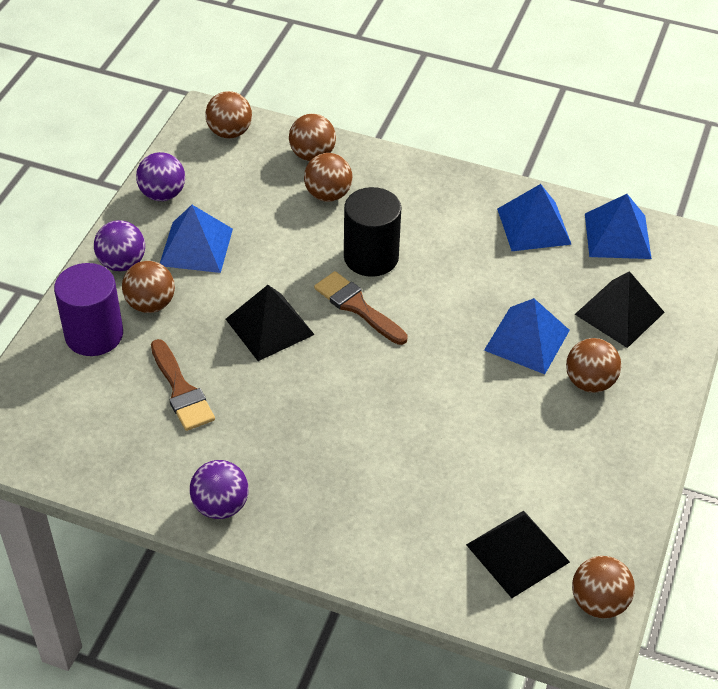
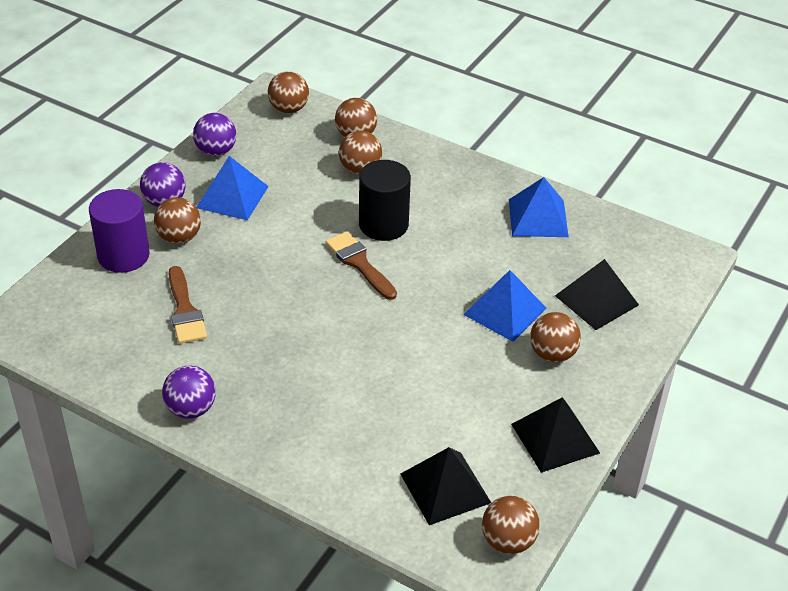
camera: 10 degrees right, 5 degrees down
(269, 327) = (277, 269): black pyramid -> black pyramid (555, 438)
(617, 235) = (613, 235): blue pyramid -> none

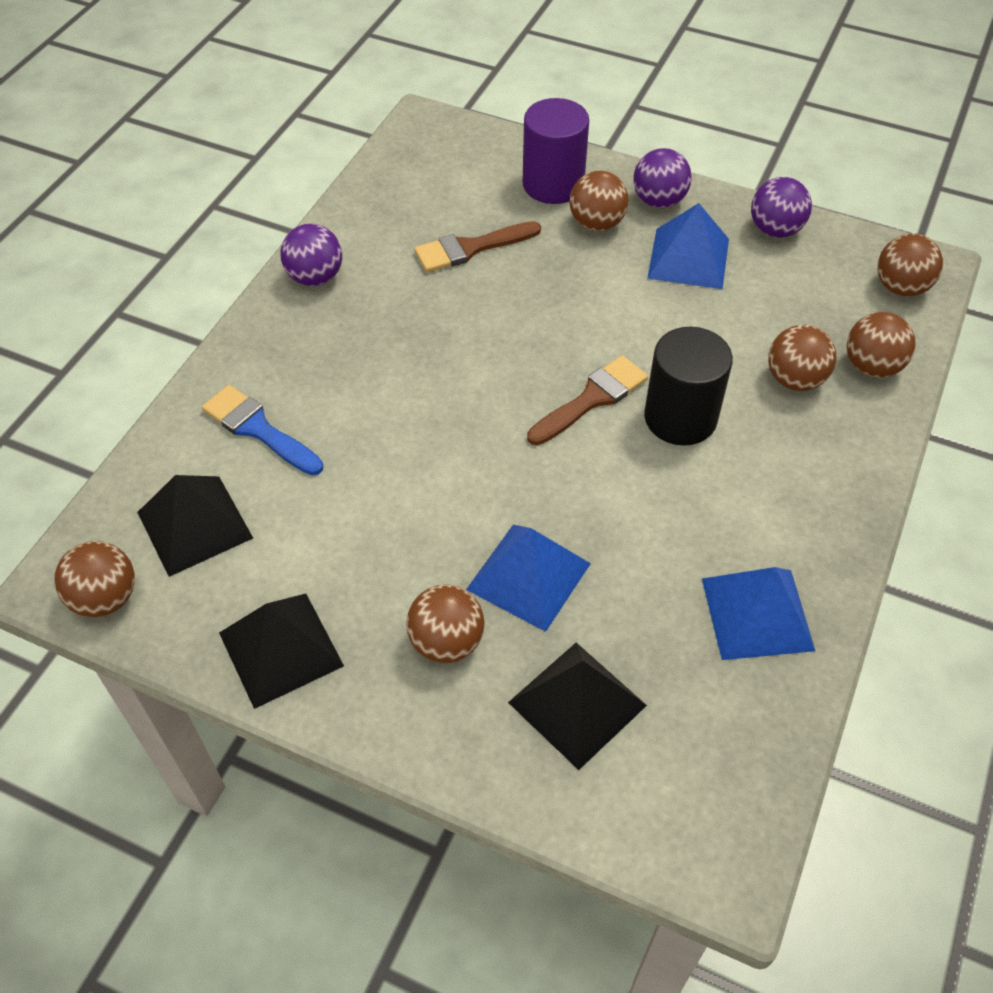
camera: 85 degrees right, 10 degrees up
(355, 449) = (258, 429): none -> blue brush

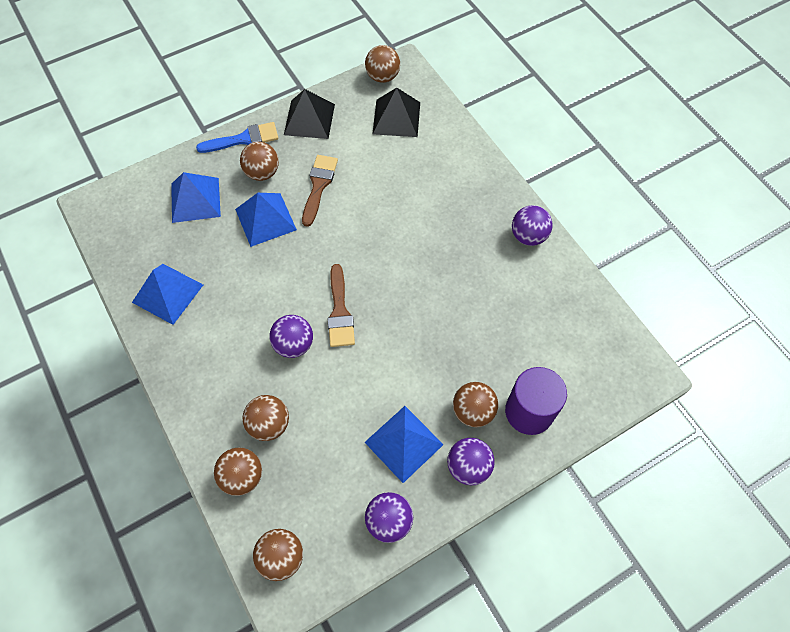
camera: 125 degrees right, 10 degrees up
(258, 429) = (434, 163): blue brush -> blue brush (243, 139)
(470, 248) = (499, 325): brown brush -> brown brush (319, 186)
(577, 703) = (195, 200): black pyramid -> blue pyramid
(680, 417) = (294, 344): black cylinder -> purple ball

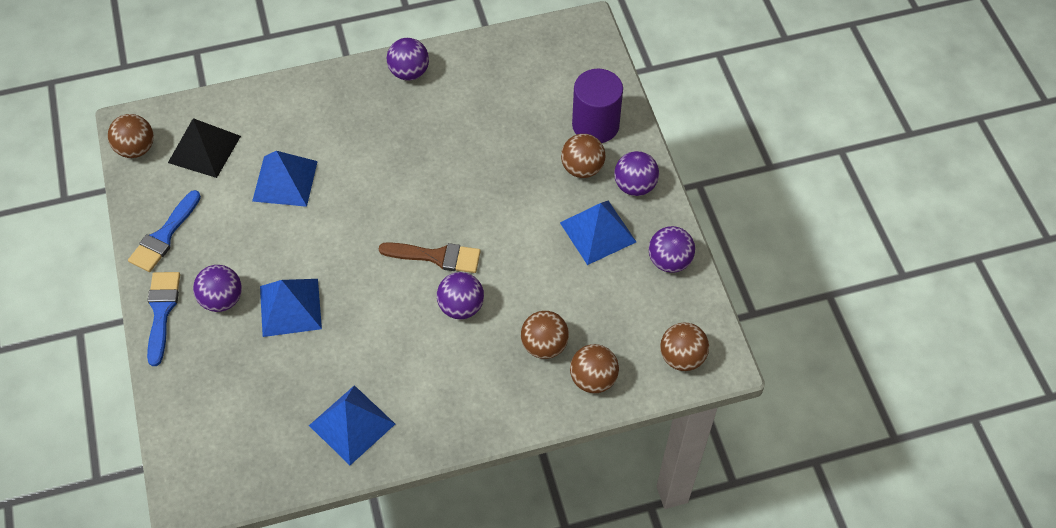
camera: 75 degrees left, 5 degrees down
(195, 200) = (231, 378): blue pyramid -> blue pyramid (285, 181)
(262, 173) = (222, 299): brown ball -> purple ball
(309, 119) = (164, 236): black pyramid -> blue brush
(319, 186) = (266, 245): brown brush -> none

